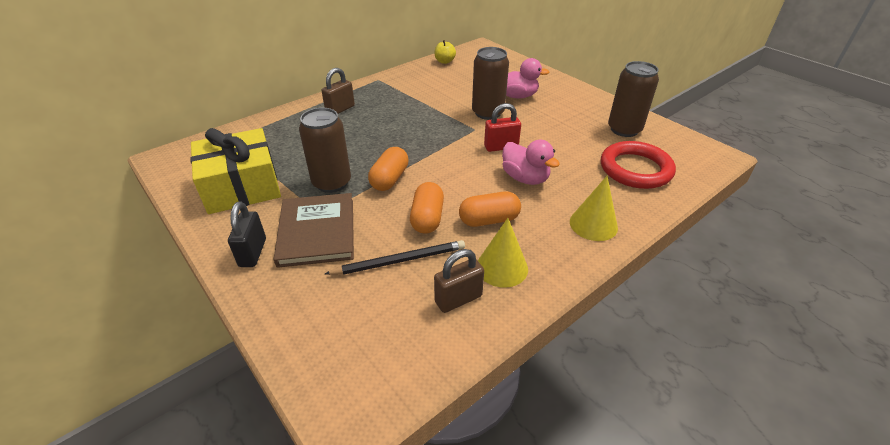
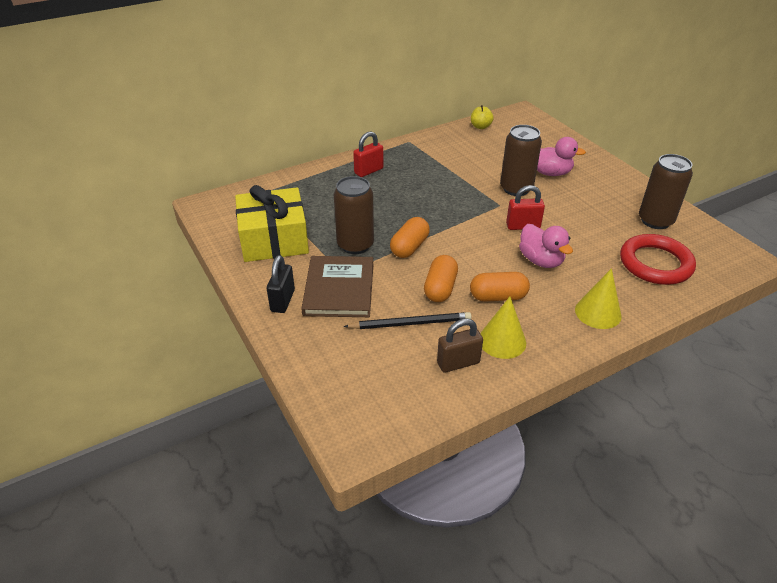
camera: 10 degrees right, 0 degrees up
(340, 109) = (368, 171): brown padlock -> red padlock

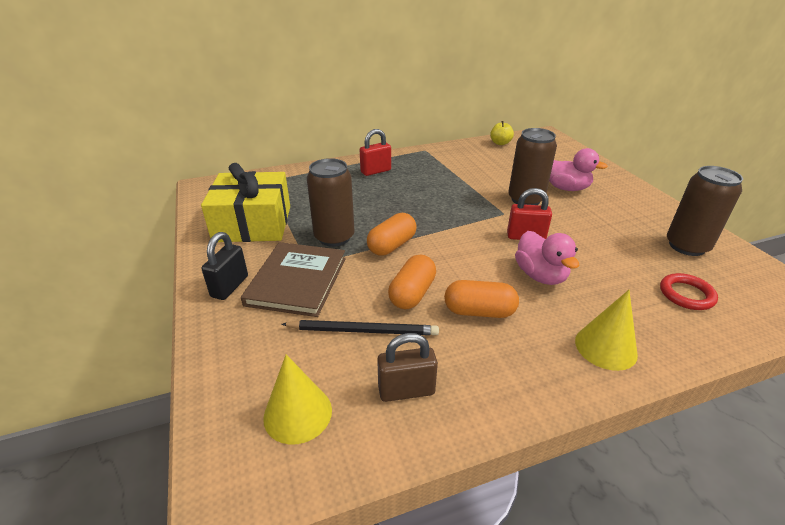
camera: 10 degrees right, 5 degrees down
(502, 341) = (471, 368): yellow cone -> yellow cone (298, 413)
(655, 263) = (686, 294): red ring -> red ring, size x0.57

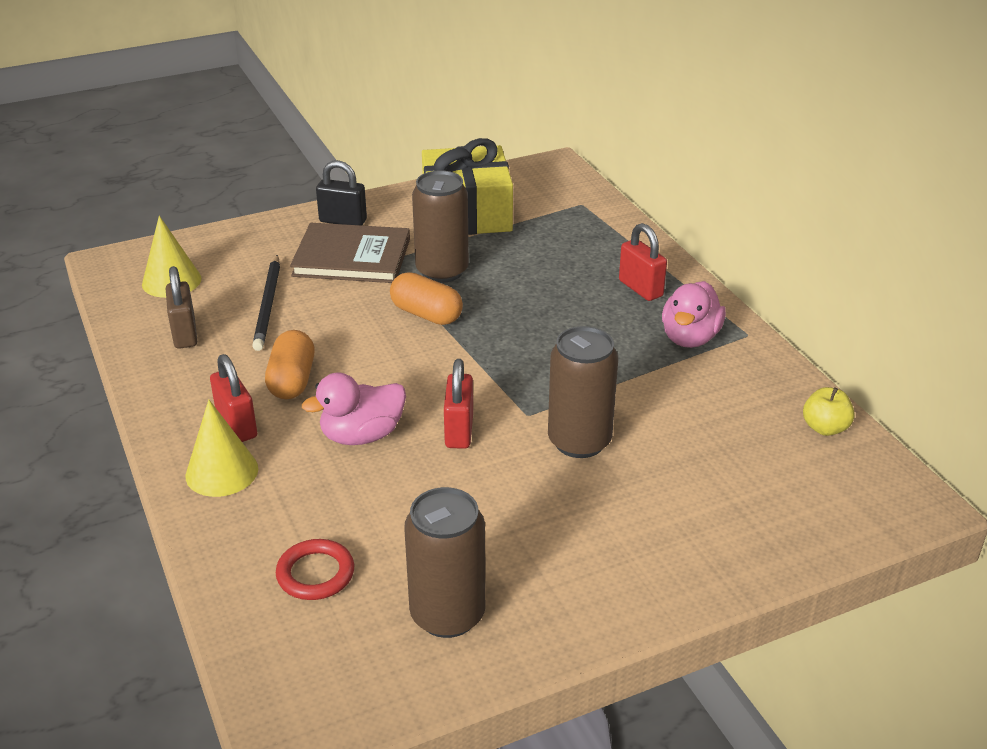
camera: 85 degrees right, 0 degrees up
(412, 293) = (327, 333): orange capsule -> none
(545, 341) = (237, 426): none -> red padlock
(566, 188) = (637, 497): pink duck -> pink duck (690, 338)

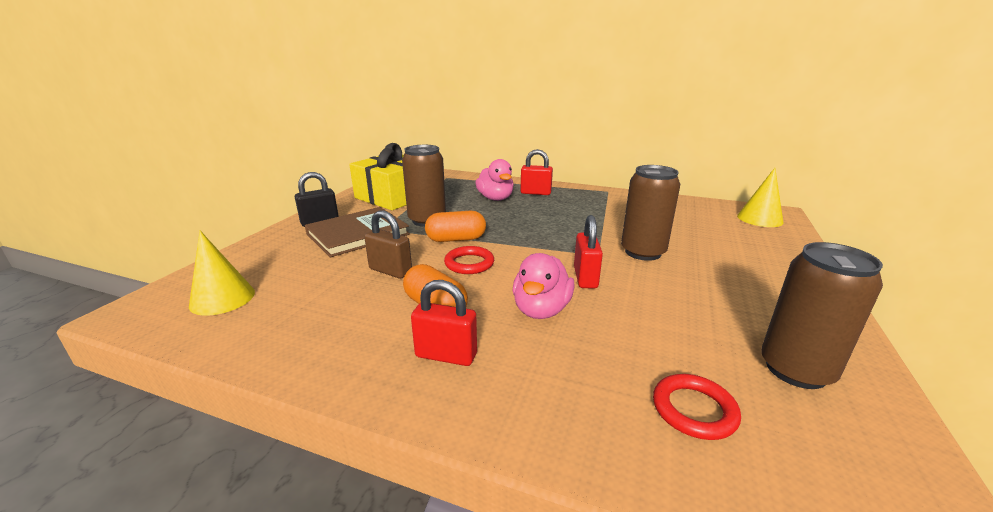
camera: 45 degrees left, 10 degrees down
(185, 334) = (292, 323): brown padlock -> brown padlock (390, 271)
(222, 472) = (494, 393): yellow cone -> yellow cone (759, 219)
(268, 305) = (338, 277): black pencil -> none
(388, 352) = (469, 263): none -> red ring
(459, 431) = (585, 278): red padlock -> red padlock turned 45 degrees clockwise
(690, 338) = (592, 200): pink duck -> pink duck (495, 198)
(825, 428) = (700, 205): yellow apple -> none

